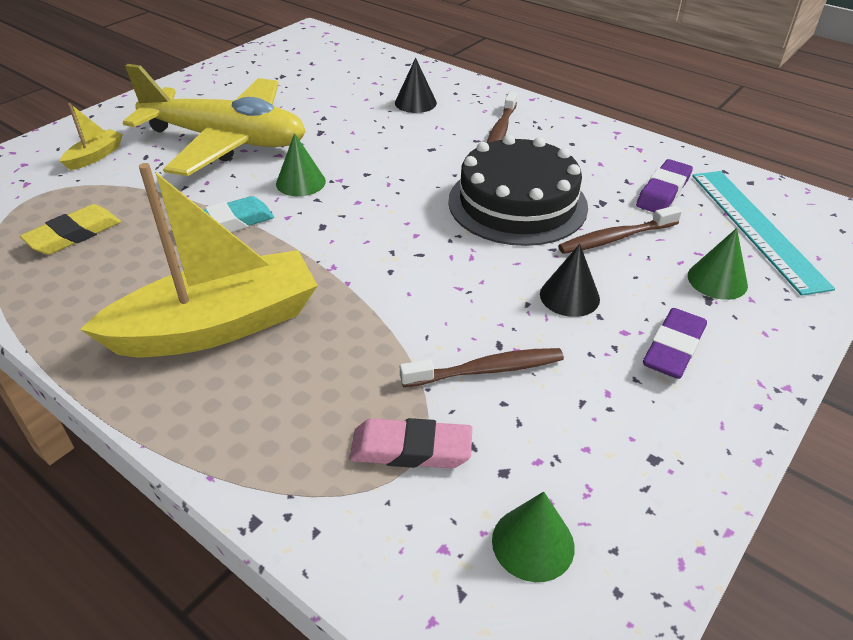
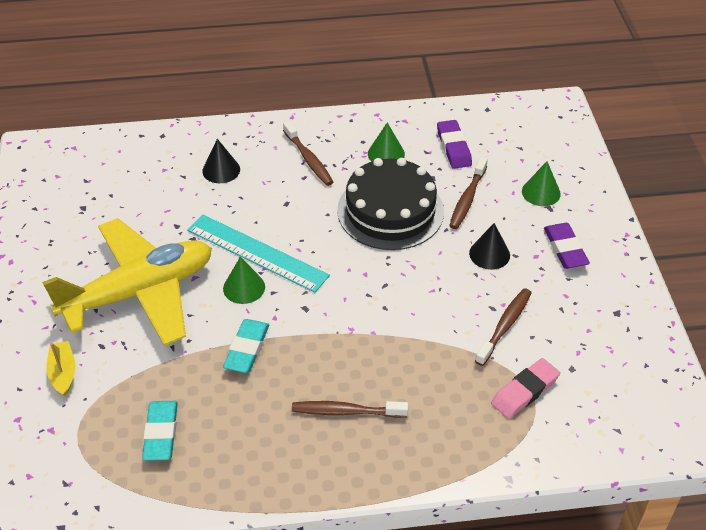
camera: 45 degrees left, 5 degrees up
(74, 235) = (161, 433): yellow eraser -> turquoise eraser
(218, 325) = (346, 411): yellow boat -> brown toothbrush
(533, 543) = (617, 388): green cone -> green cone (386, 154)
(756, 228) = (522, 143): turquoise ruler -> turquoise ruler (257, 253)

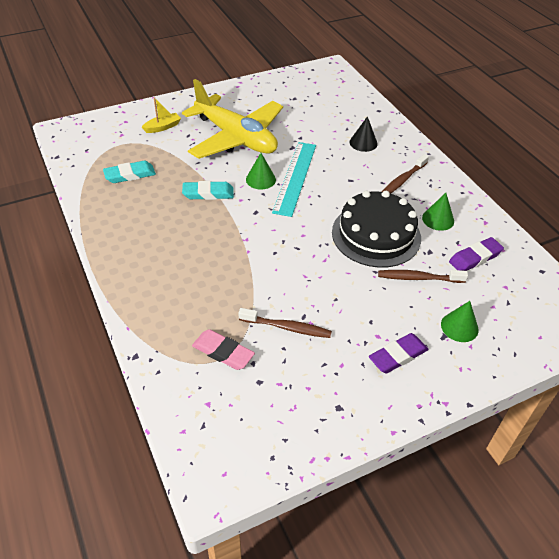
camera: 70 degrees right, 0 degrees up
(346, 411) = (171, 252): brown toothbrush -> none
(489, 254) = (362, 304): black cone -> none

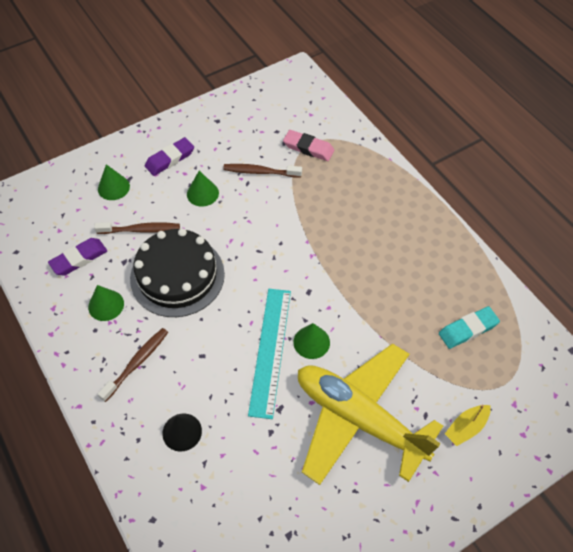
camera: 175 degrees right, 10 degrees up
(208, 193) = (367, 311): turquoise eraser -> none
(355, 309) = (202, 193): none -> green cone

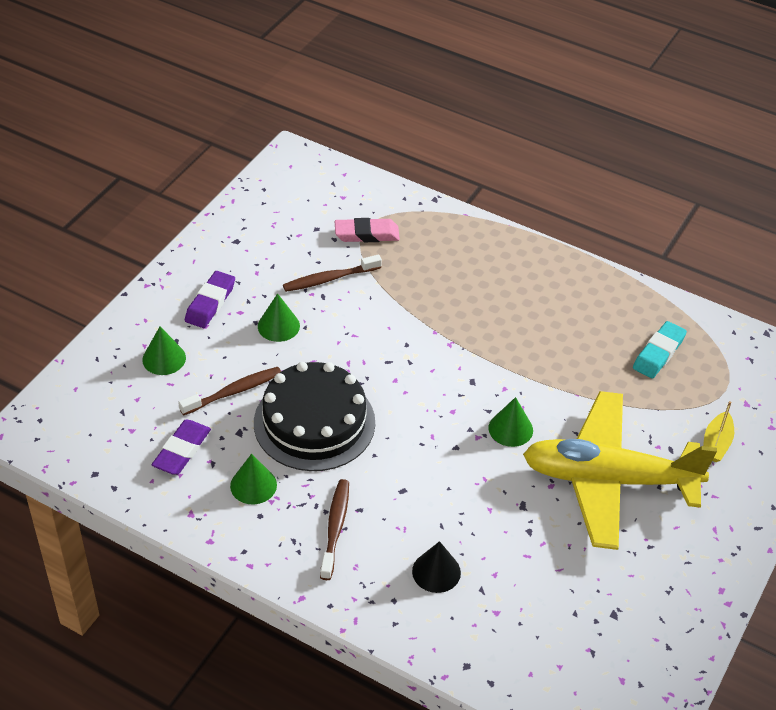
camera: 30 degrees left, 10 degrees down
(270, 350) = (473, 455): turquoise ruler -> none

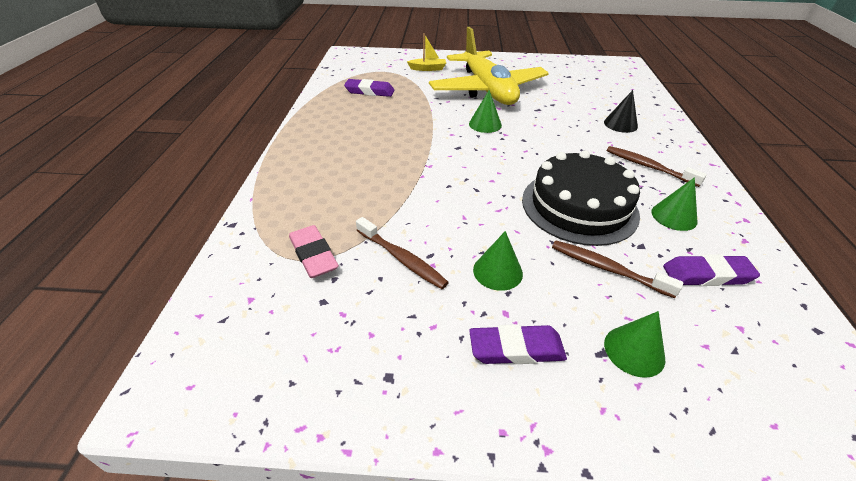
camera: 115 degrees left, 5 degrees down
(335, 528) = (648, 167): brown toothbrush -> brown toothbrush turned 60 degrees clockwise
(658, 353) = (369, 91): turquoise eraser -> purple eraser

